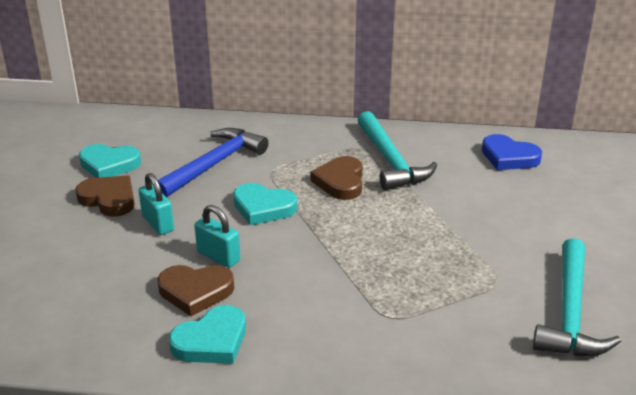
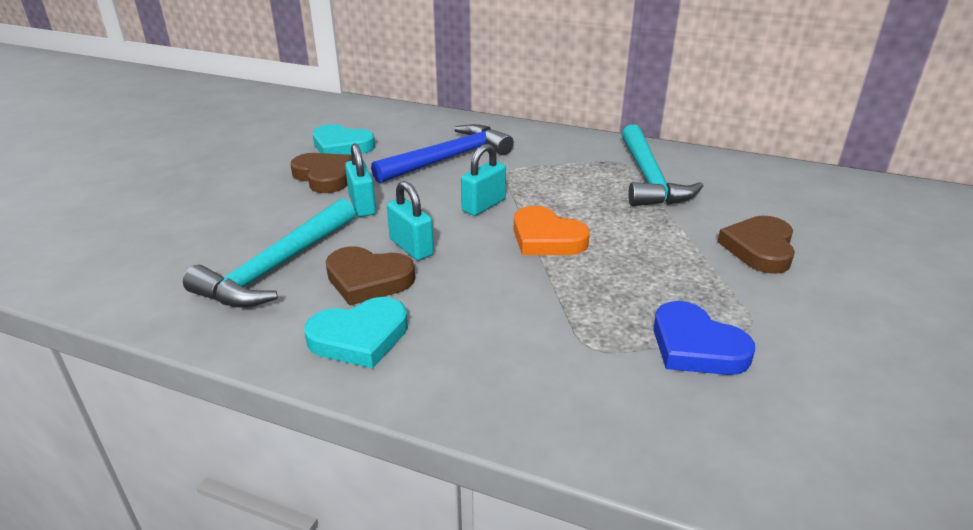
camera: 15 degrees right, 0 degrees up
(263, 208) = (483, 205): turquoise heart -> turquoise padlock
(326, 230) = (546, 238): none -> orange heart
(340, 182) = (582, 191): brown heart -> brown heart (759, 248)
(509, 157) = (798, 191): blue heart -> blue heart (696, 346)
(569, 312) = (850, 385): turquoise hammer -> turquoise hammer (276, 267)

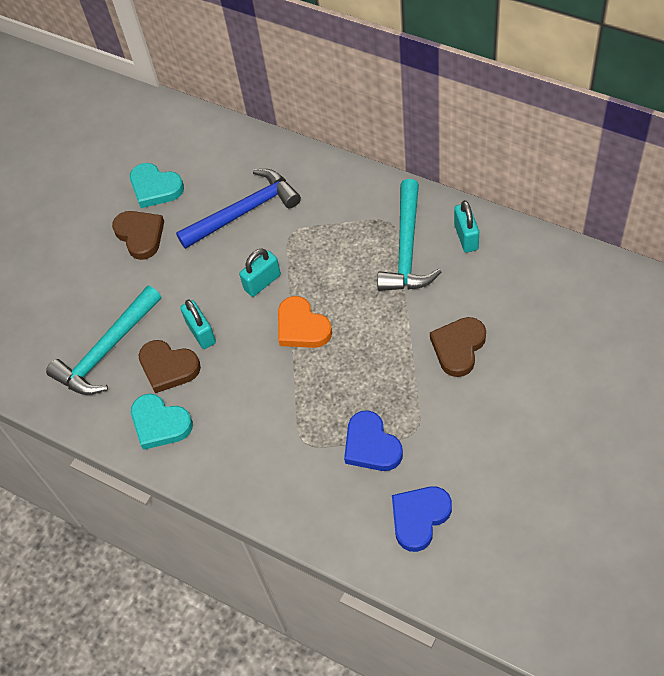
camera: 15 degrees right, 25 degrees up
(360, 337) = (160, 424): turquoise heart -> turquoise heart turned 45 degrees clockwise
(362, 205) = (168, 278): turquoise padlock -> turquoise padlock (466, 237)
(824, 431) = (419, 518): none -> blue heart

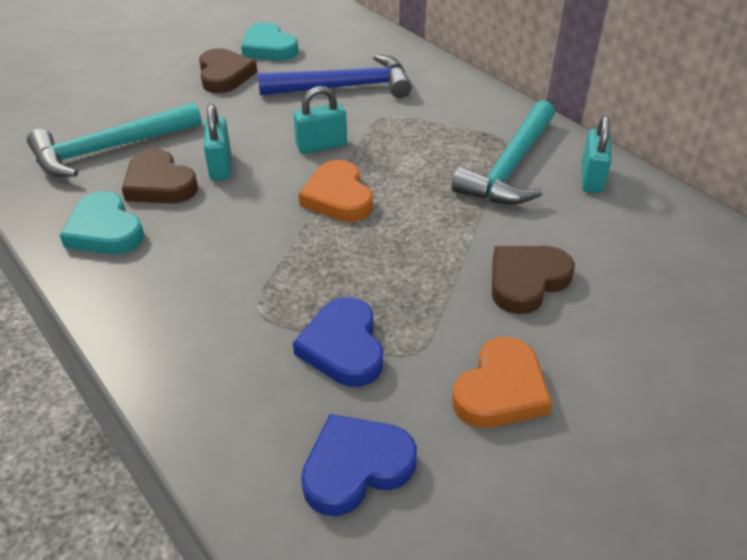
camera: 15 degrees right, 15 degrees down
(475, 434) = (501, 390): none -> orange heart

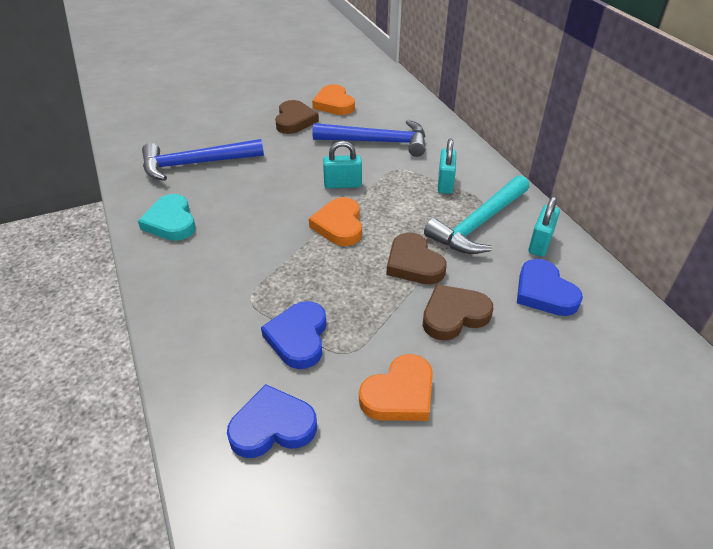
camera: 15 degrees right, 0 degrees up
(109, 149) = (195, 164): turquoise hammer -> blue hammer
(159, 184) = (219, 194): brown heart -> brown heart (414, 263)
(220, 166) = (265, 188): turquoise padlock -> turquoise padlock (445, 183)
(269, 48) = (334, 104): turquoise heart -> orange heart
(620, 234) = (544, 292): none -> blue heart

